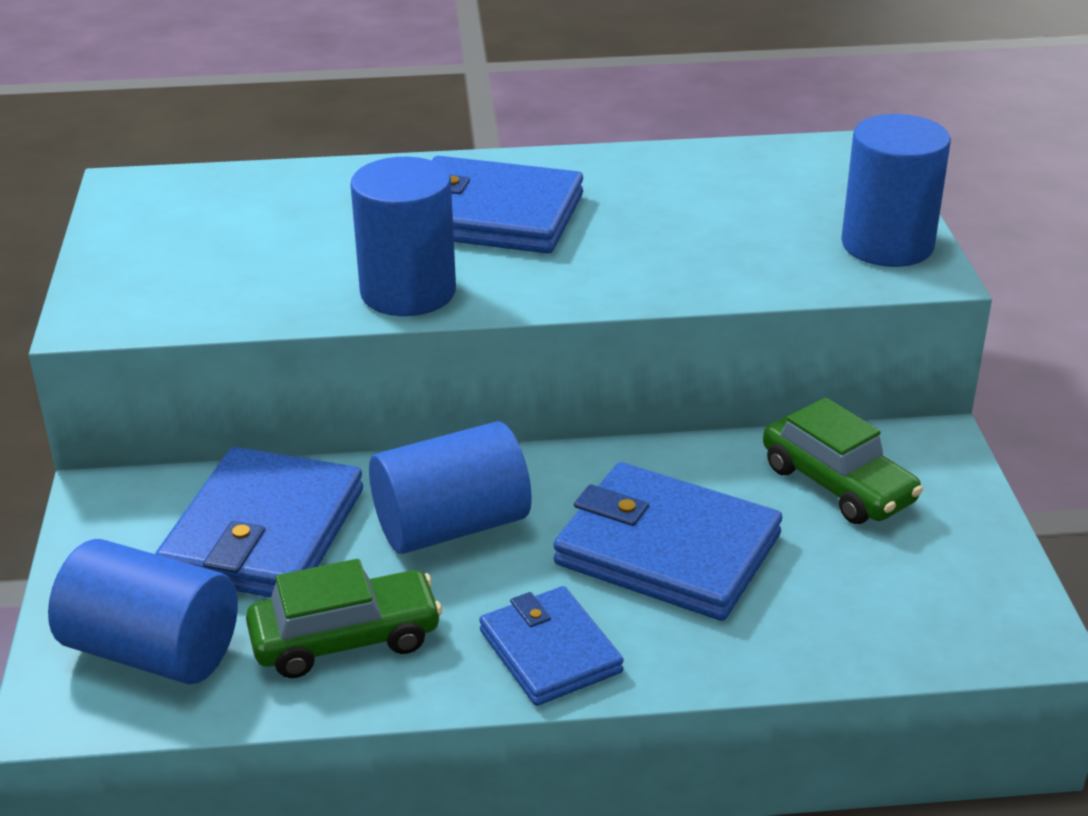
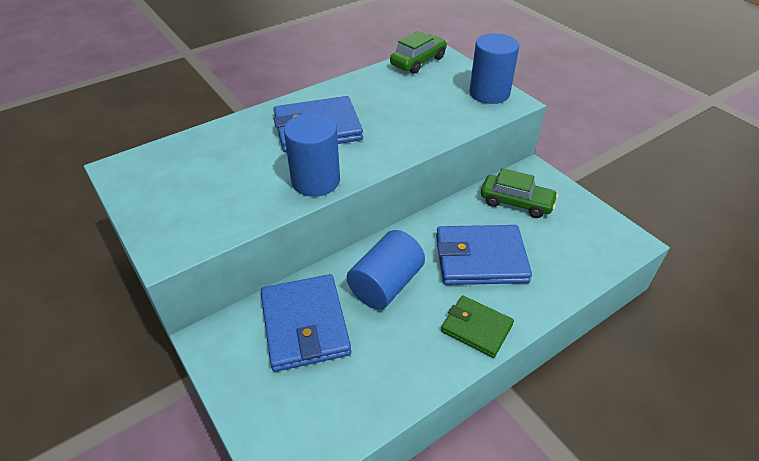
camera: 30 degrees left, 10 degrees up
(153, 651) = (303, 414): blue cylinder -> none
(345, 639) = (388, 363): green car -> green car (418, 61)
(550, 651) = (476, 328): blue wallet -> green wallet

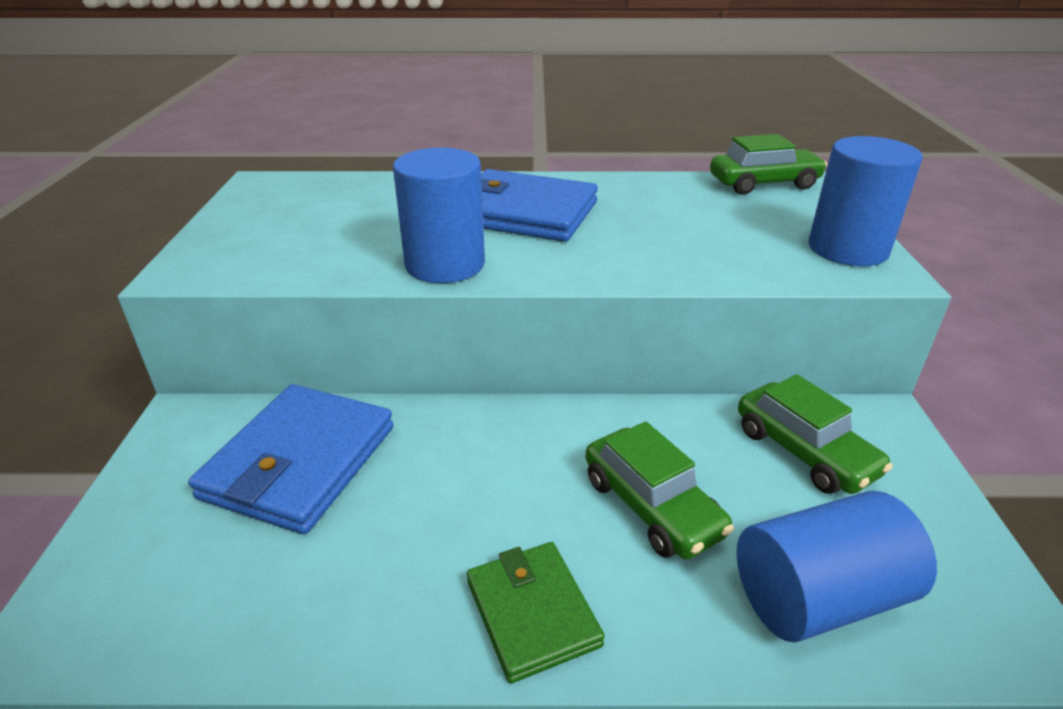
camera: 35 degrees right, 10 degrees down
(386, 284) = (461, 467): blue cylinder -> blue cylinder (818, 597)
(480, 258) = (652, 506): blue wallet -> green car

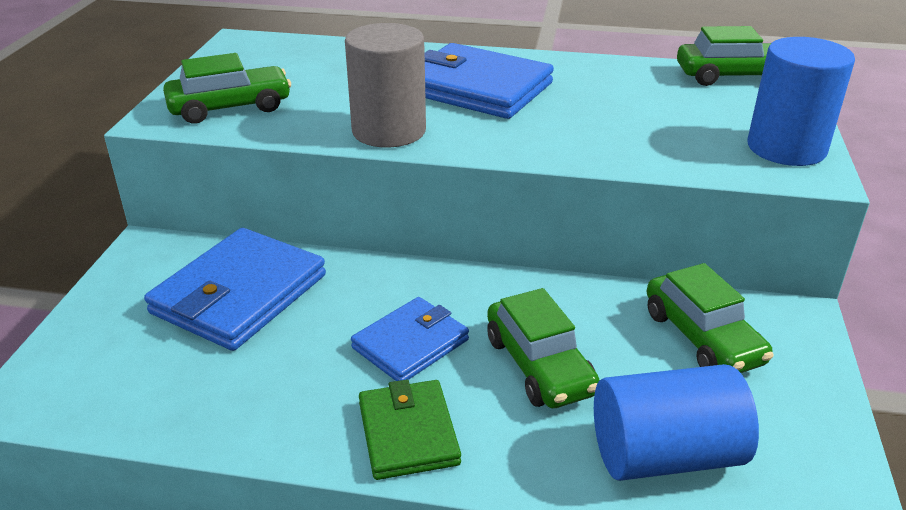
camera: 10 degrees right, 0 degrees up
(262, 253) = (230, 107): none -> green car
(445, 264) = (389, 131): blue cylinder -> grey cylinder
(506, 498) = (410, 344): none -> blue wallet

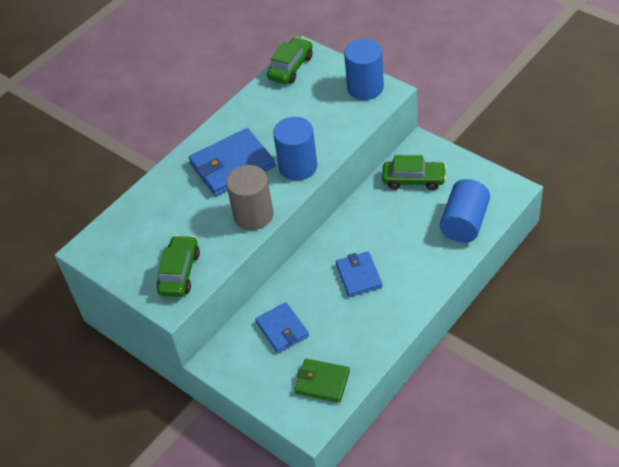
camera: 55 degrees left, 15 degrees up
(239, 294) = (282, 329): blue wallet -> blue wallet, size x0.62
(408, 433) = (410, 294): green wallet -> green wallet (322, 382)
(530, 138) = (298, 166): none -> blue cylinder
(539, 365) = (398, 238): green car -> none

